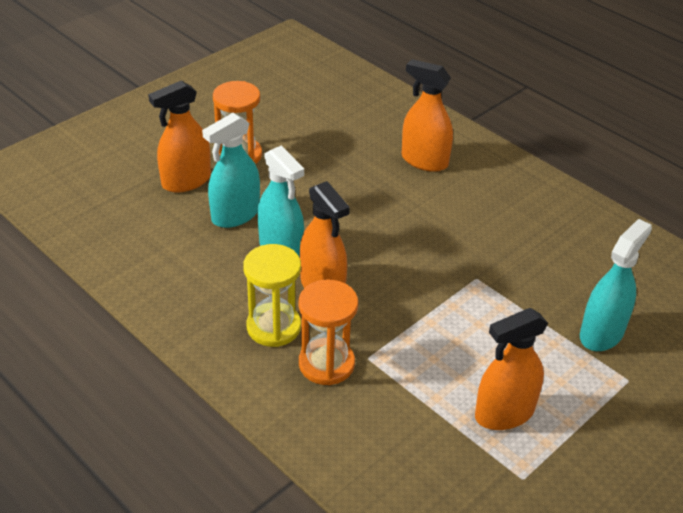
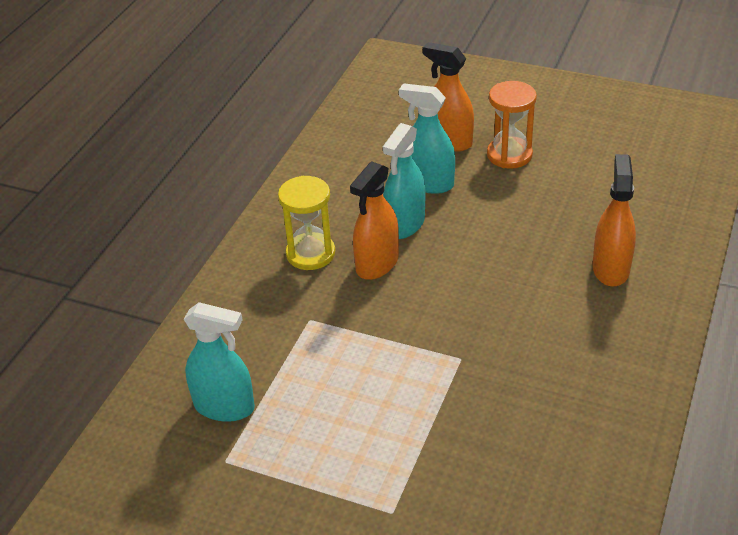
camera: 70 degrees right, 0 degrees up
(326, 364) = (288, 298): orange hourglass -> none
(504, 413) = (294, 428): orange spray bottle -> none
(601, 333) = (446, 475): turquoise spray bottle -> turquoise spray bottle (224, 406)

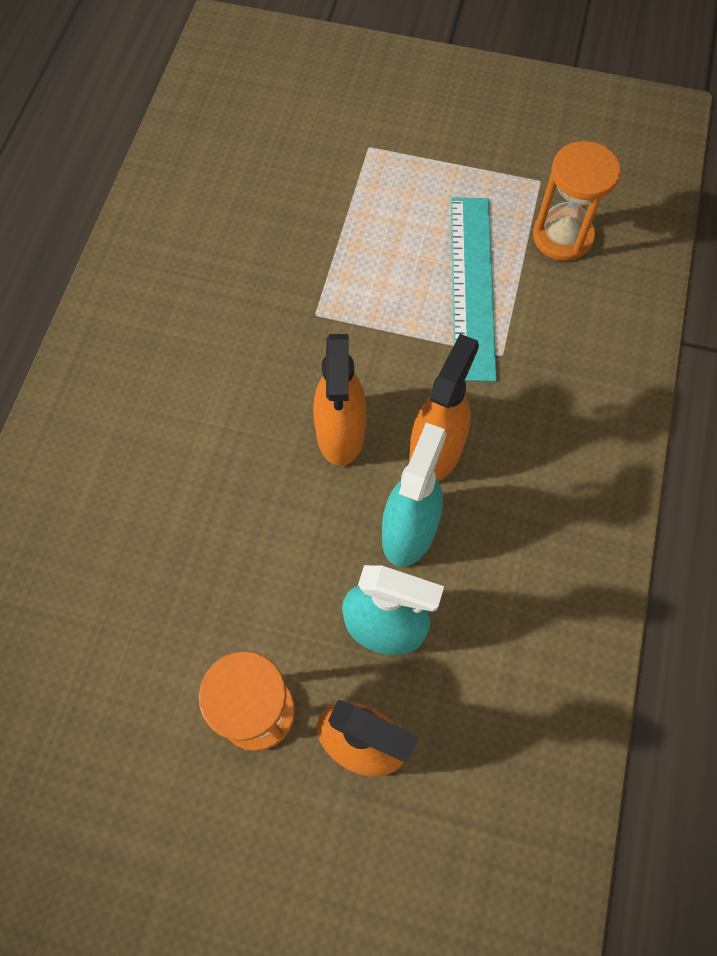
camera: 170 degrees right, 25 degrees up
(224, 406) = (562, 236): turquoise spray bottle -> orange hourglass
(310, 254) = (530, 463): yellow hourglass -> none
(320, 371) = (471, 286): none -> turquoise ruler
(610, 269) = (126, 465): orange spray bottle -> orange spray bottle (341, 433)

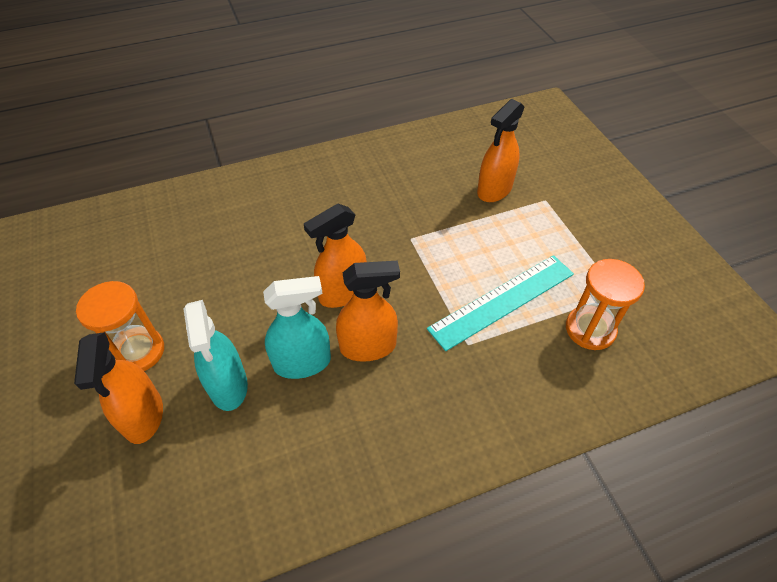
camera: 55 degrees right, 15 degrees down
(312, 182) = (494, 190): none -> orange spray bottle

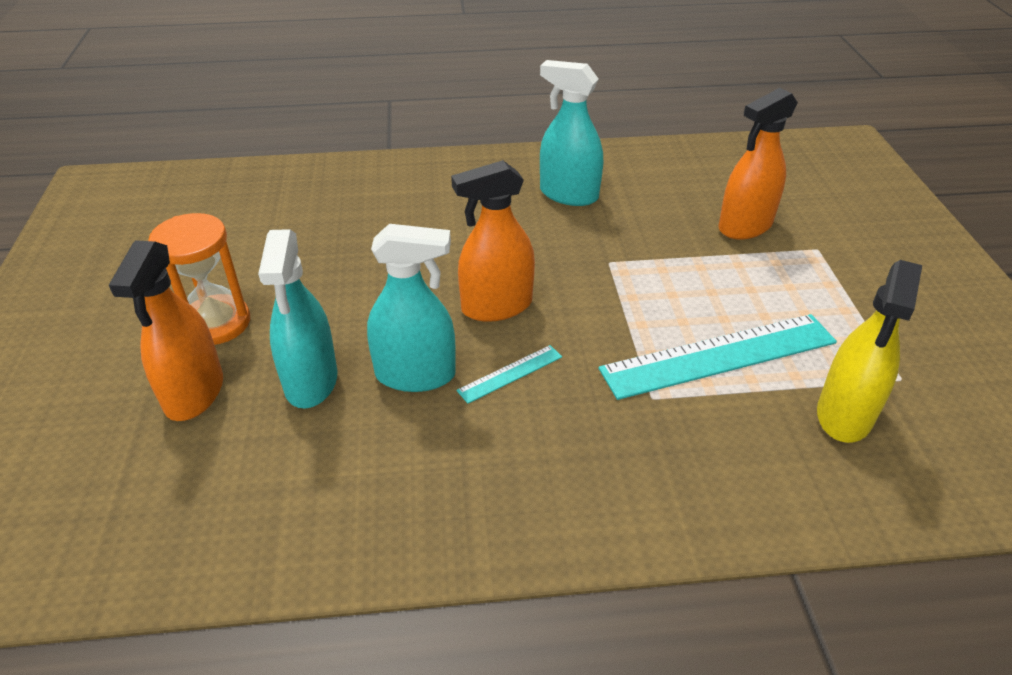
camera: 15 degrees right, 10 degrees down
(366, 185) = (568, 194): none -> turquoise spray bottle
(368, 346) = (510, 373): orange spray bottle -> turquoise ruler
(590, 329) = (844, 415): orange hourglass -> yellow spray bottle

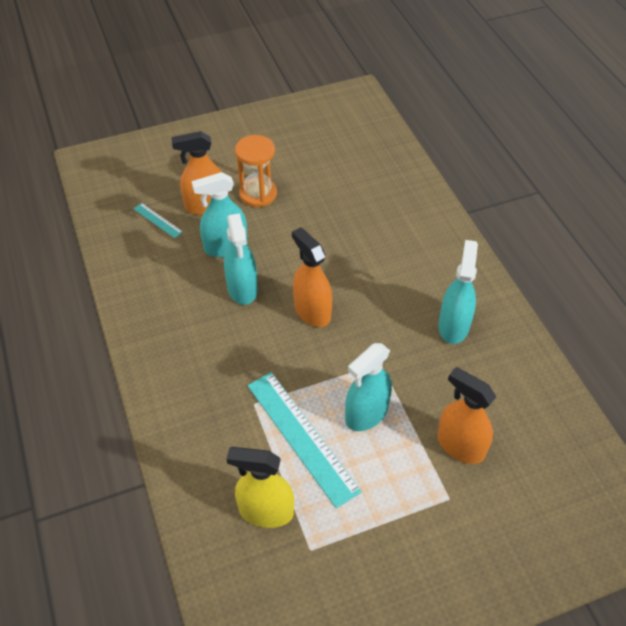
camera: 75 degrees right, 10 degrees up
(510, 373) = (255, 331): turquoise ruler -> turquoise ruler (158, 220)
(688, 288) = (366, 414): none -> turquoise spray bottle

